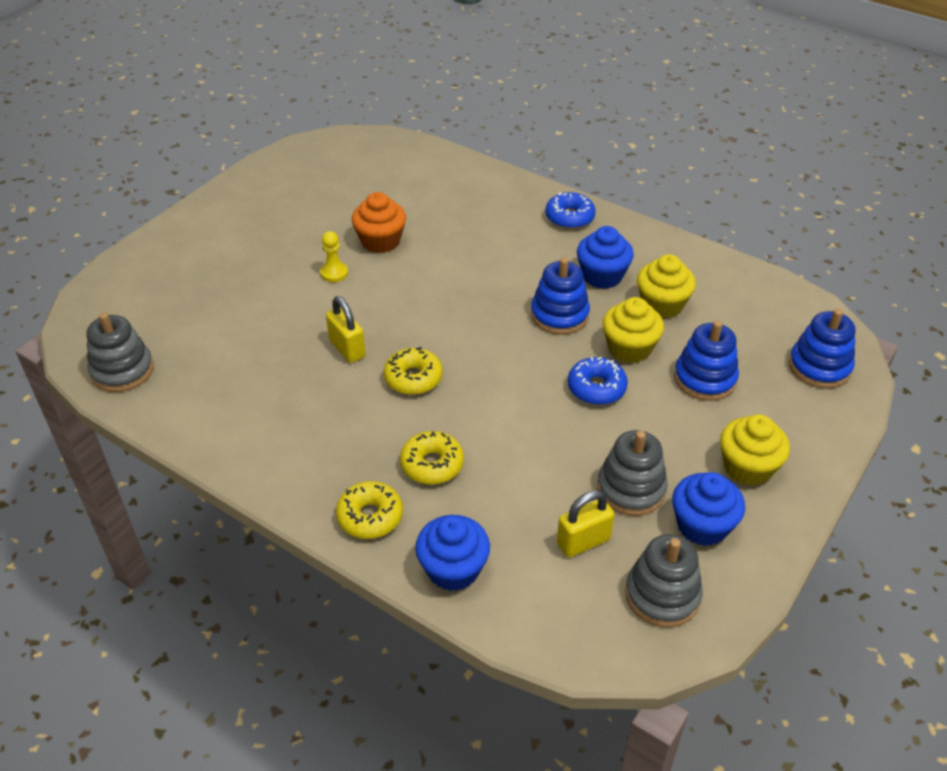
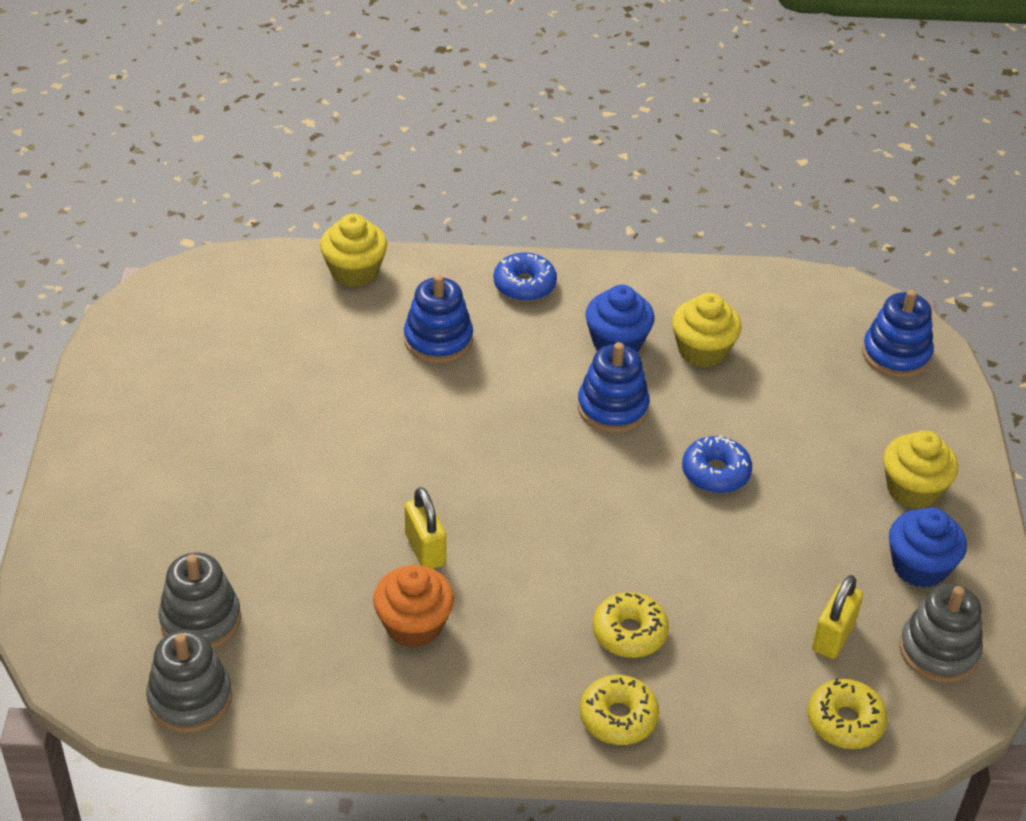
camera: 35 degrees left, 0 degrees up
(334, 273) = (324, 466): yellow pawn -> none
(347, 349) = (425, 549): yellow padlock -> yellow padlock turned 45 degrees clockwise
(380, 241) = (341, 403): orange cupcake -> orange cupcake (414, 625)
(413, 378) = (526, 549): yellow donut -> yellow donut (845, 721)
(453, 569) = (742, 726): blue cupcake -> none
(629, 348) = (711, 414): yellow cupcake -> yellow cupcake (354, 271)
(631, 489) = (832, 562): grey stacking toy -> grey stacking toy (200, 620)
(705, 379) = (806, 415): blue stacking toy -> blue stacking toy (438, 340)

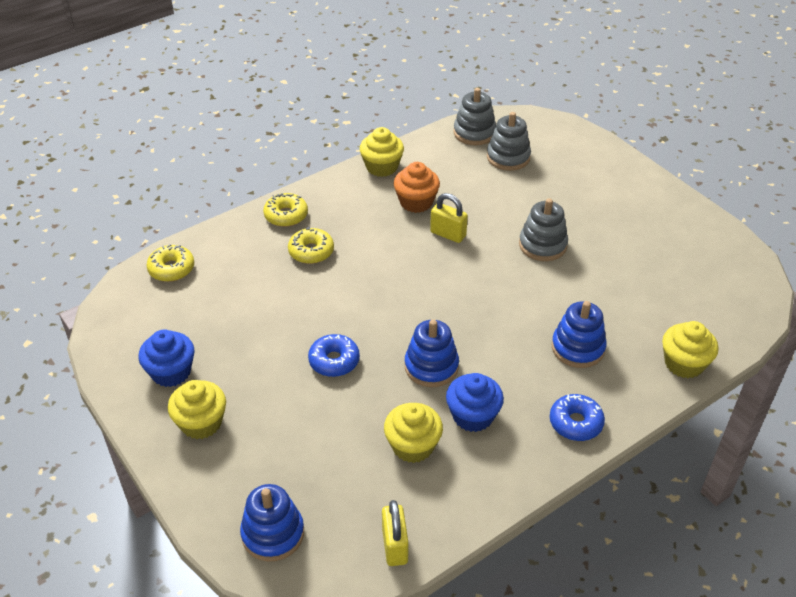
camera: 145 degrees right, 0 degrees up
(398, 721) = (382, 167): none -> yellow cupcake
(833, 636) = (201, 305): yellow padlock -> yellow padlock (395, 546)
(938, 651) = (136, 329): grey stacking toy -> grey stacking toy (542, 245)

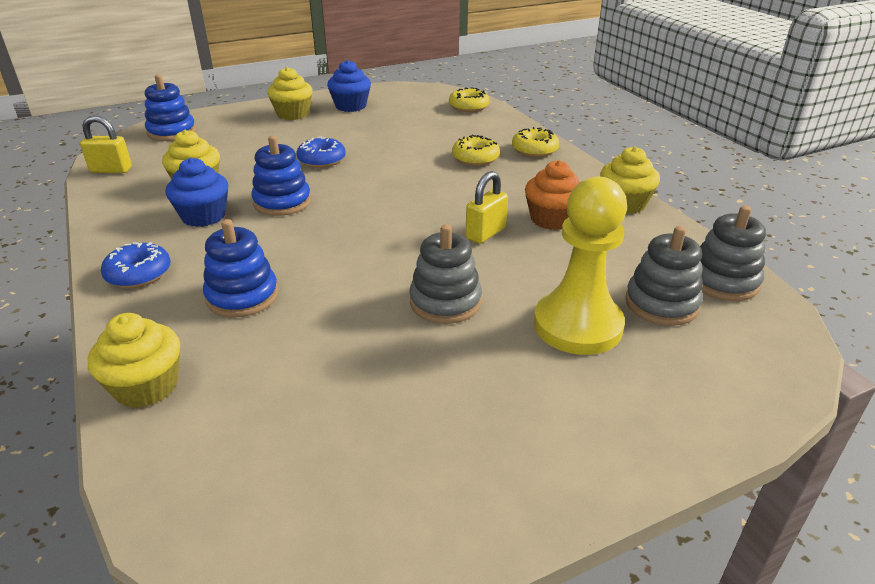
camera: 100 degrees right, 10 degrees down
(543, 189) = (577, 325): none -> yellow pawn

